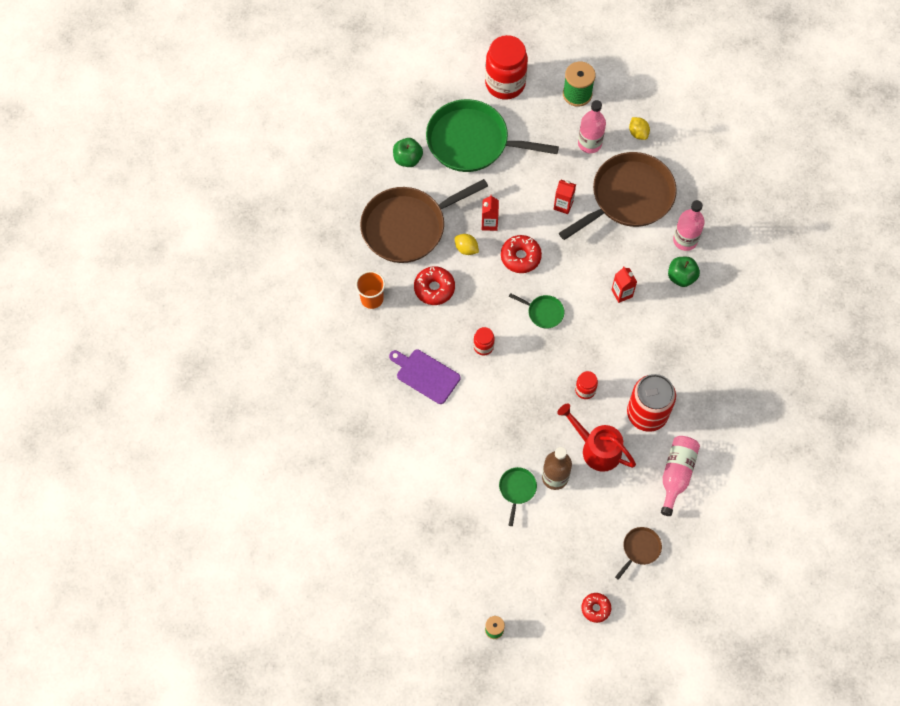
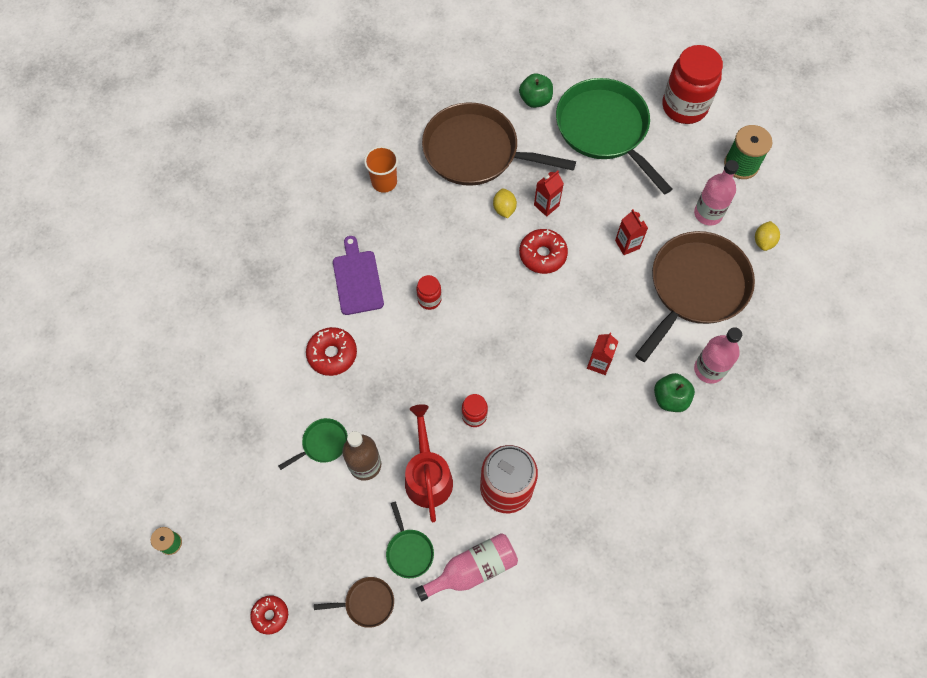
camera: 45 degrees right, 0 degrees up
(434, 288) = (442, 217): red donut -> red donut (332, 354)
(543, 312) = (511, 317): green pan -> green pan (409, 551)
(628, 197) = (695, 287): brown pan -> brown pan turned 60 degrees counterclockwise

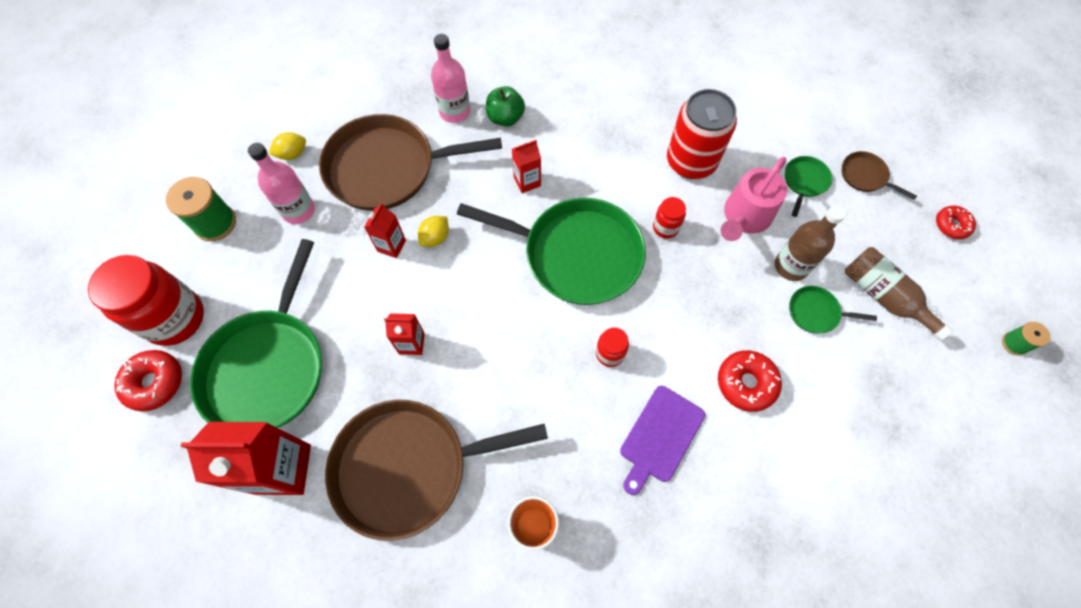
camera: 135 degrees left, 0 degrees up
(285, 499) = (883, 296): none -> brown bottle
(427, 475) = (744, 218): red watering can -> pink watering can
(473, 569) = (765, 136): pink bottle -> none
(475, 151) = (408, 467): brown pan -> brown pan turned 105 degrees clockwise
(504, 209) = (451, 377): yellow lemon -> yellow lemon (435, 238)
(512, 342) = (577, 254): none -> green pan
(535, 100) = (283, 469): green apple -> red carton
(542, 255) = (469, 302): red donut -> red donut (155, 383)

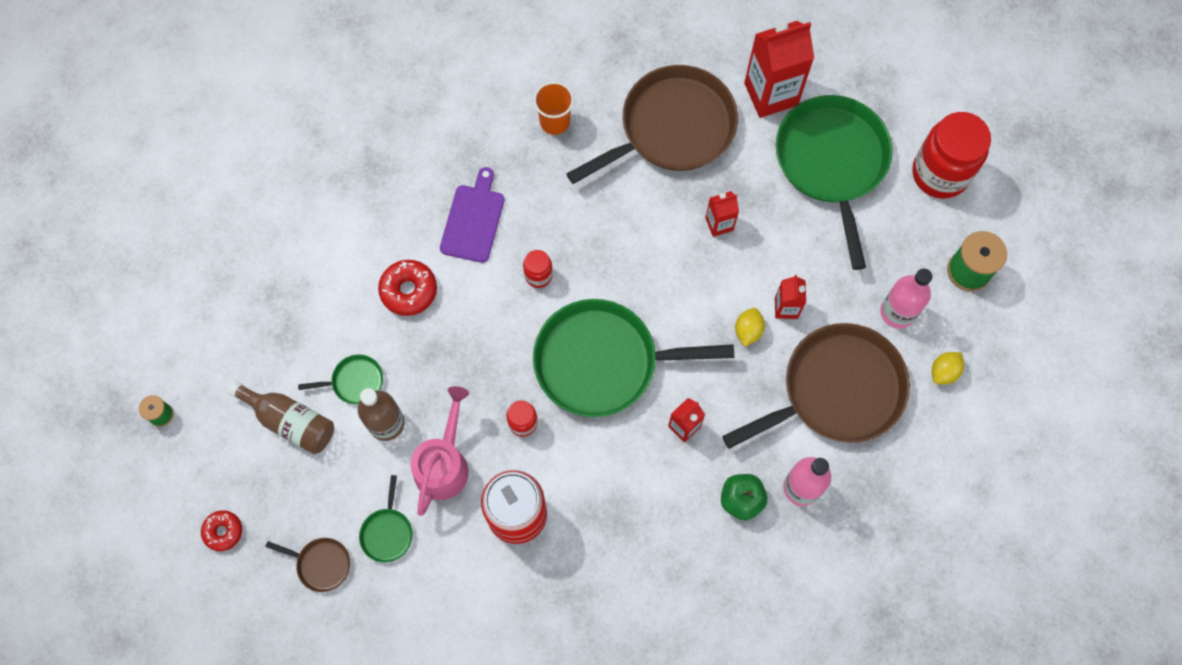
camera: 160 degrees right, 5 degrees up
(155, 383) = (918, 119): red donut -> none

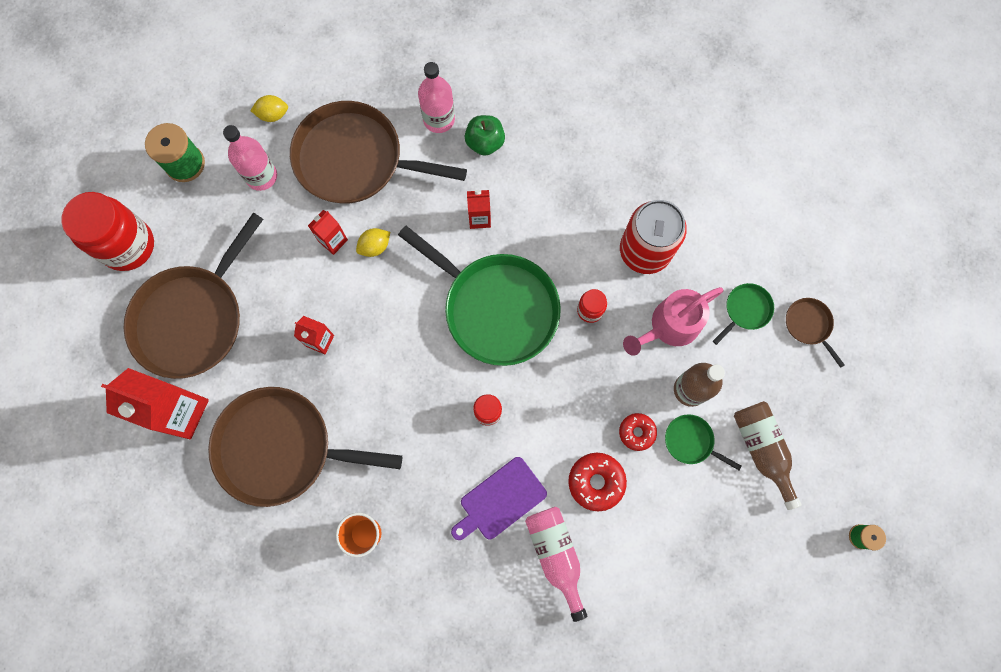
camera: 140 degrees left, 5 degrees up
(223, 531) = (866, 404): red donut -> red donut (637, 432)
(399, 215) = (556, 554): none -> pink bottle
(832, 162) = (193, 319): green pan -> brown pan

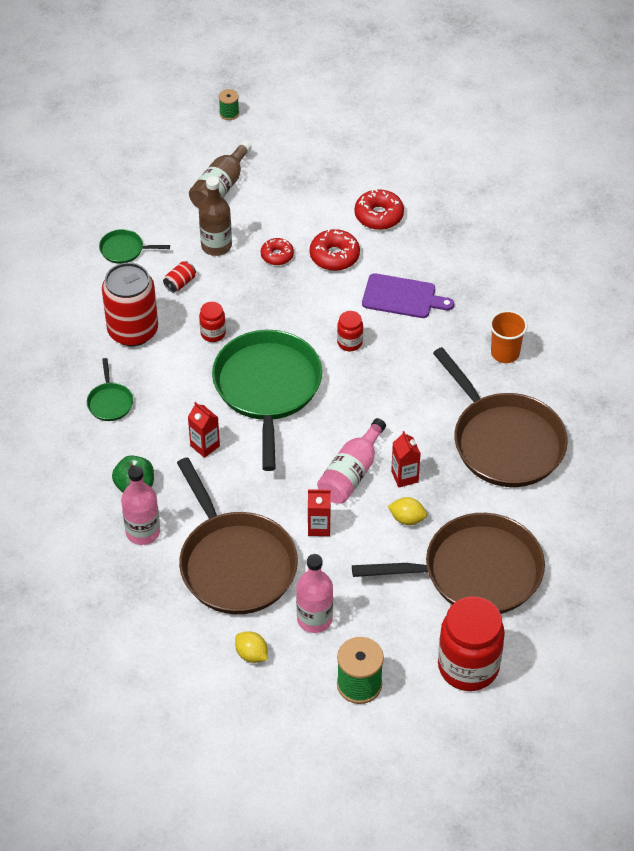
camera: 130 degrees left, 25 degrees down
(180, 412) = (549, 523): red carton -> none
(375, 246) = (296, 496): yellow lemon -> yellow lemon (407, 519)
(556, 554) = (405, 247): pink bottle -> pink bottle (351, 473)
(613, 565) = (379, 215): none -> red donut
(669, 326) = (180, 283): pink watering can -> red can
(691, 441) = (253, 225): green pan -> green pan (110, 402)
(808, 325) = (102, 211): brown pan -> none

